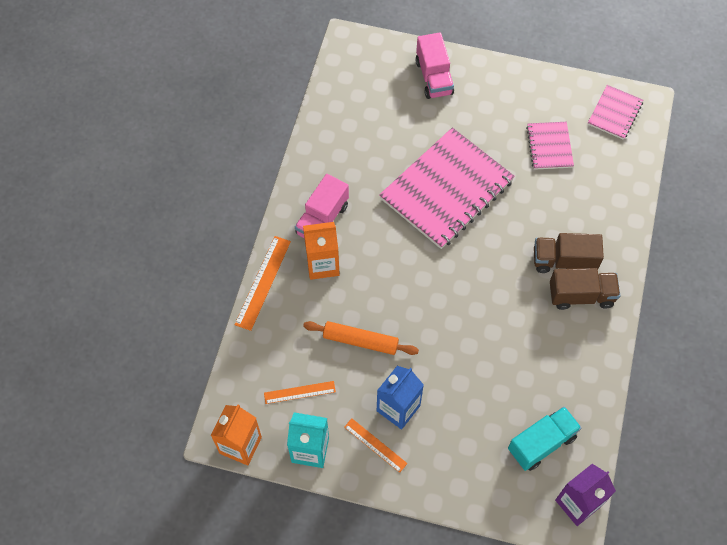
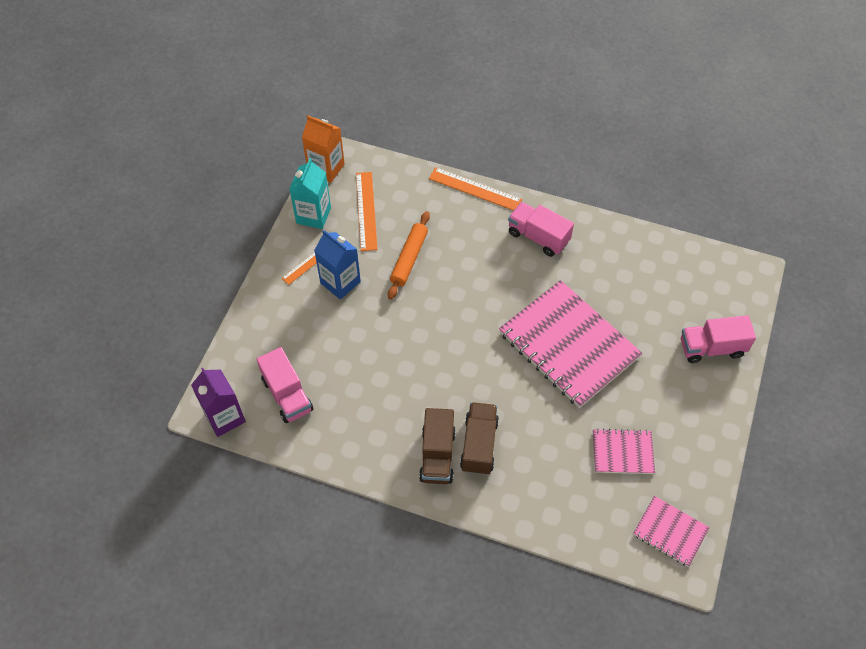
camera: 95 degrees right, 5 degrees down
(299, 392) = (366, 211): orange ruler -> orange ruler, size x1.55
(322, 264) = (490, 234): orange carton -> none
(541, 443) = (287, 395): turquoise truck -> pink truck

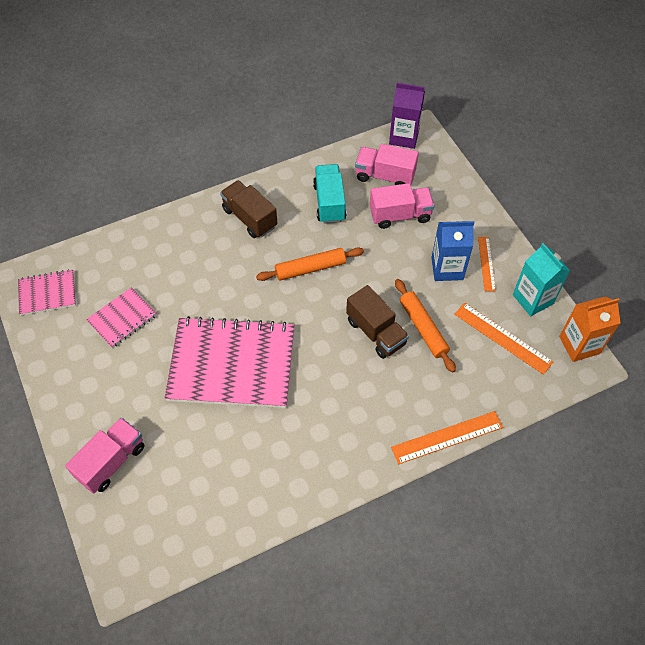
camera: 135 degrees right, 0 degrees up
(359, 411) = (329, 202): none -> turquoise truck
(437, 368) = (310, 268): none -> orange rolling pin
(479, 445) = (229, 245): brown truck -> brown truck (376, 332)
(538, 237) = (347, 438): pink truck -> pink truck (400, 215)

